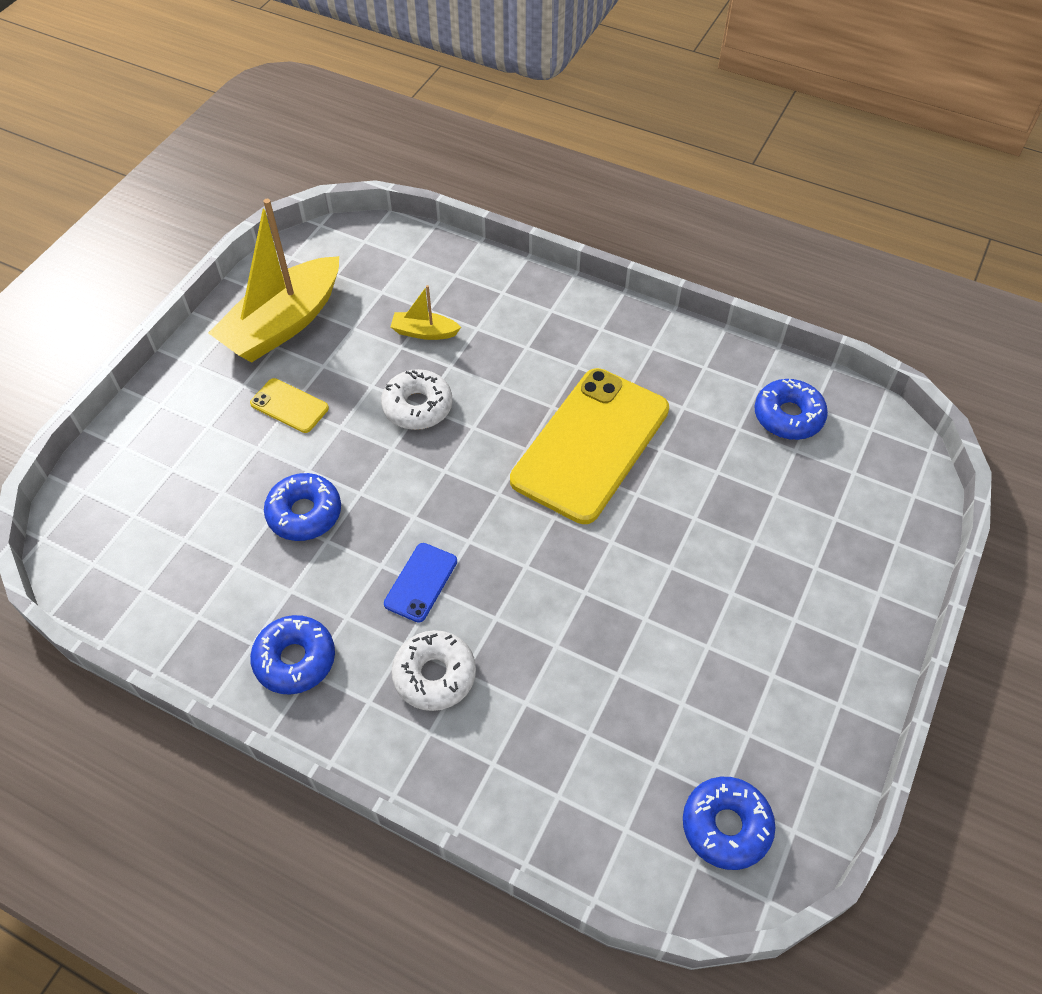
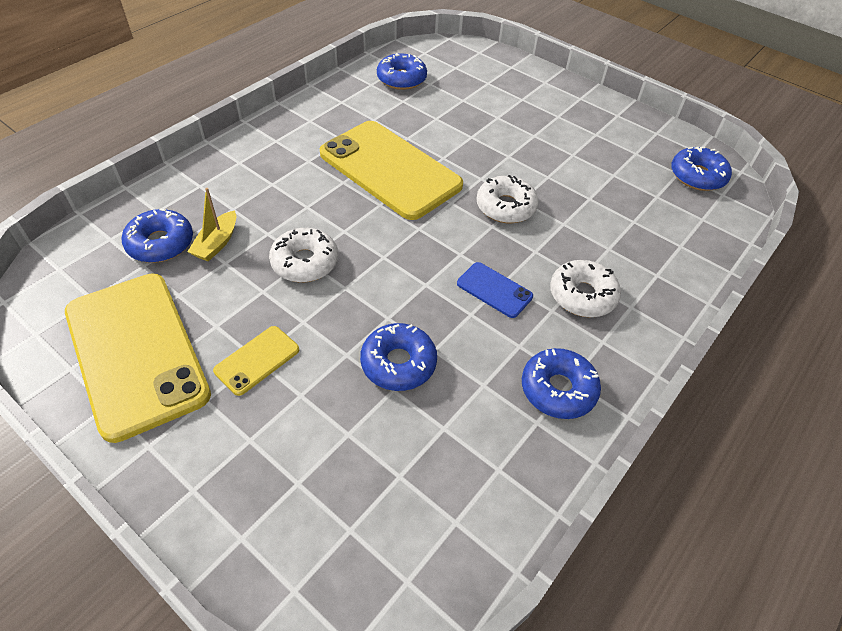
camera: 80 degrees left, 5 degrees down
(283, 324) = (136, 352): yellow boat -> yellow phone
(412, 293) = (160, 243): none -> blue donut
(565, 576) = (505, 207): none -> white donut

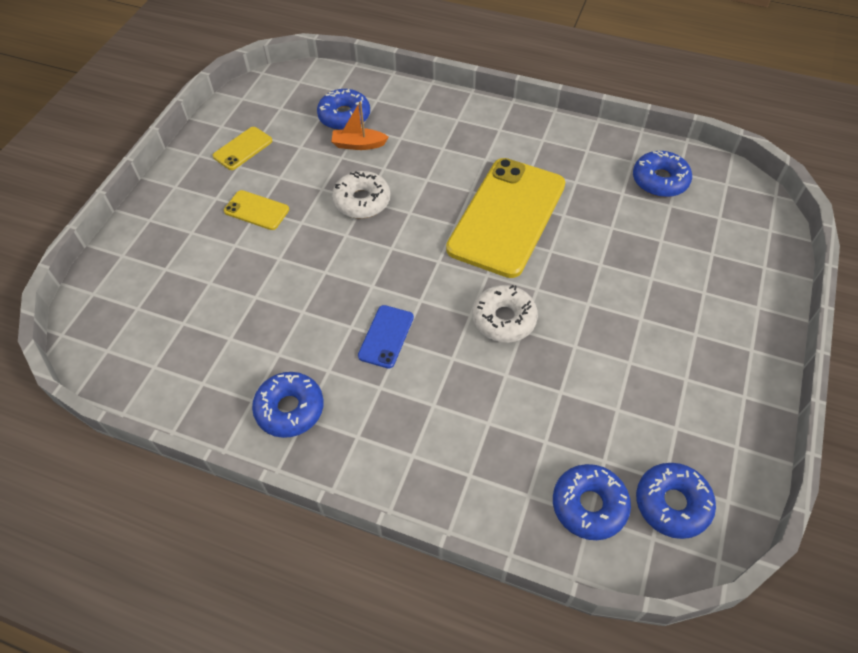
camera: 75 degrees right, 5 degrees up
(136, 352) = (243, 148): yellow phone -> yellow phone, size x0.43
(217, 243) = (358, 144): yellow boat -> orange boat
(398, 363) = (281, 292): blue donut -> blue donut (589, 505)
(582, 295) = (409, 409): white donut -> none

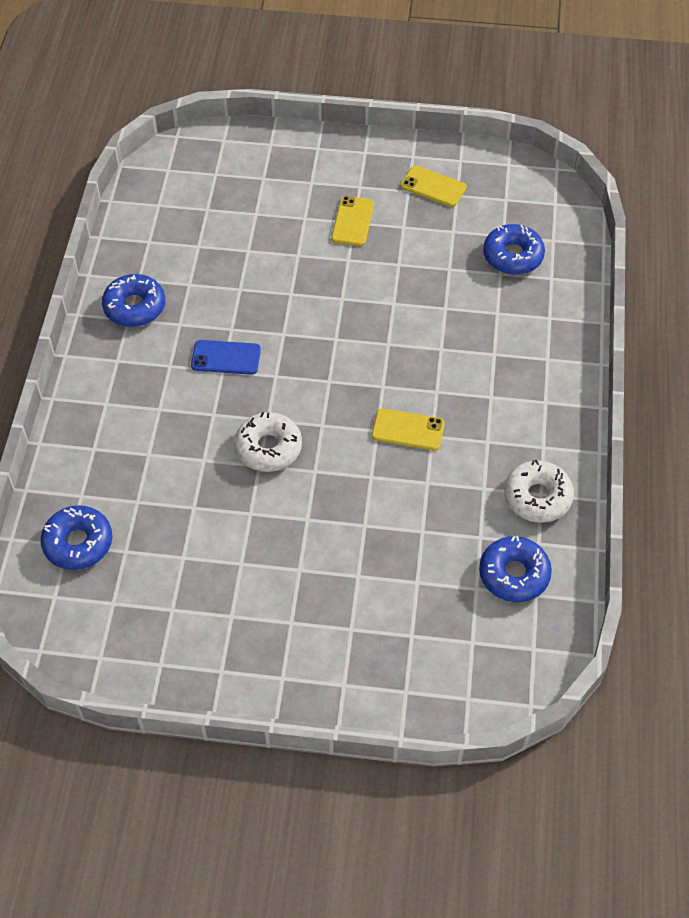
camera: 75 degrees right, 0 degrees up
(358, 144) = (473, 279): orange boat -> none
(362, 201) = (391, 300): white donut -> white donut (537, 497)
(507, 217) = (408, 430): yellow phone -> yellow phone, size x0.43
(672, 504) = (89, 610): blue donut -> none

